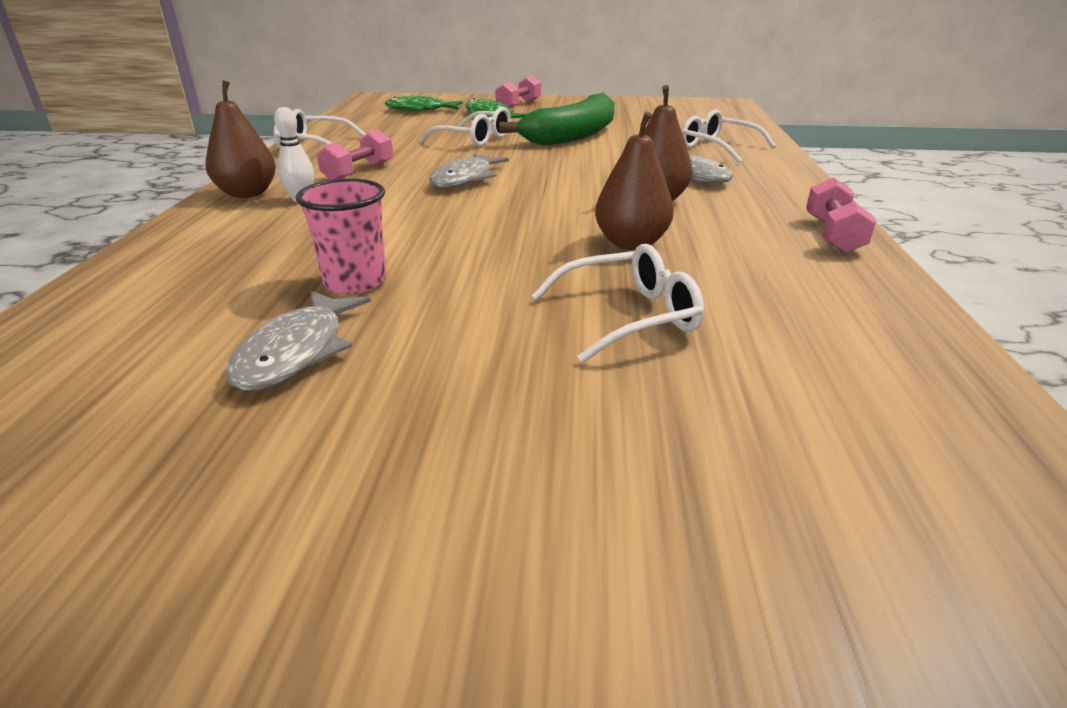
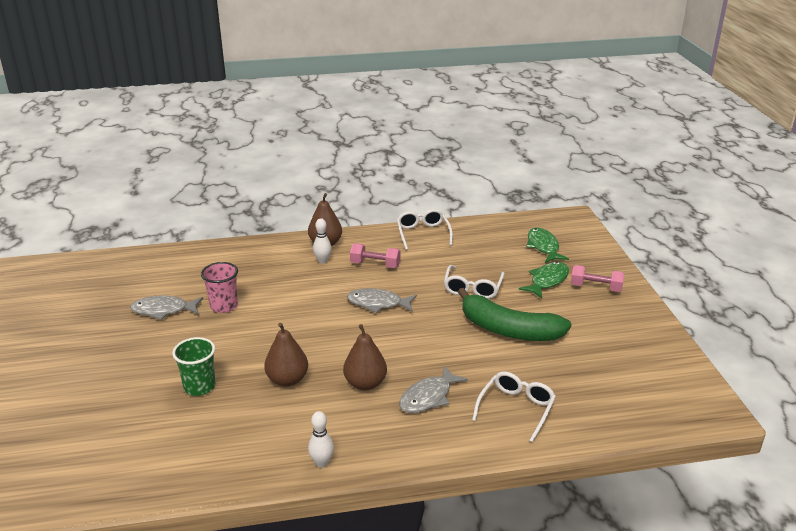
camera: 75 degrees right, 0 degrees up
(629, 316) = (199, 387): white glasses -> green cup
(832, 235) = (322, 462): pink dumbbell -> white bowling pin

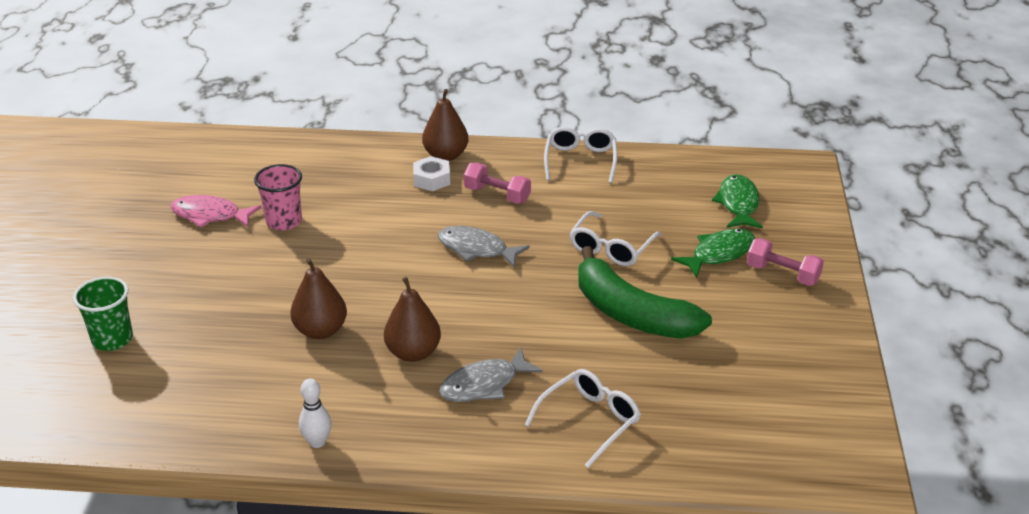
camera: 15 degrees right, 5 degrees up
(163, 310) = (210, 215): grey fish -> pink fish
(199, 387) = (214, 321): green cup -> green cup (112, 339)
(323, 261) = (431, 179): white bowling pin -> white nut

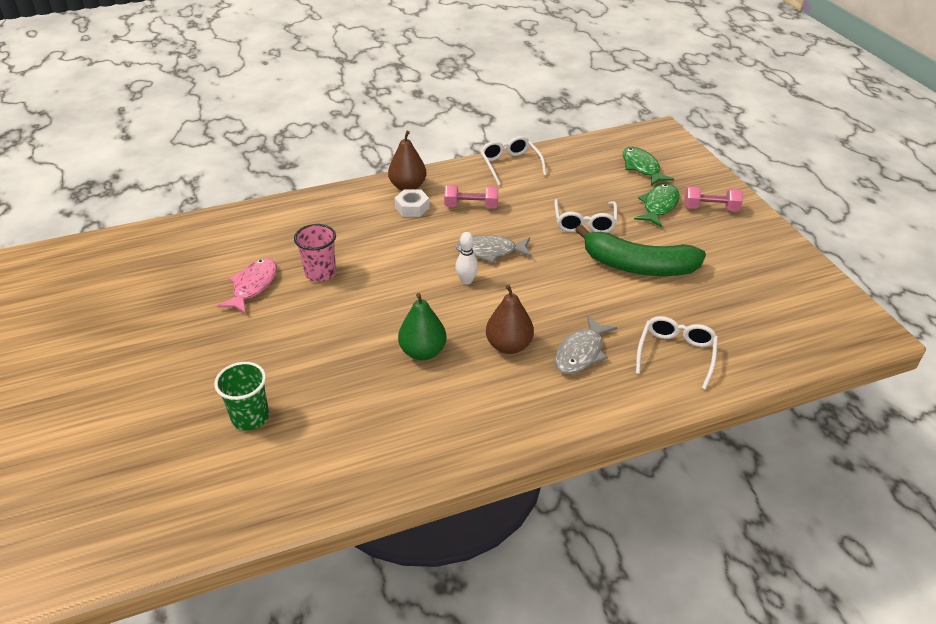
camera: 25 degrees left, 5 degrees up
(210, 215) = (253, 286): pink fish -> pink fish turned 120 degrees clockwise
(317, 442) = (494, 442): white bowling pin -> white bowling pin (466, 281)
(320, 330) = (423, 352): brown pear -> green pear

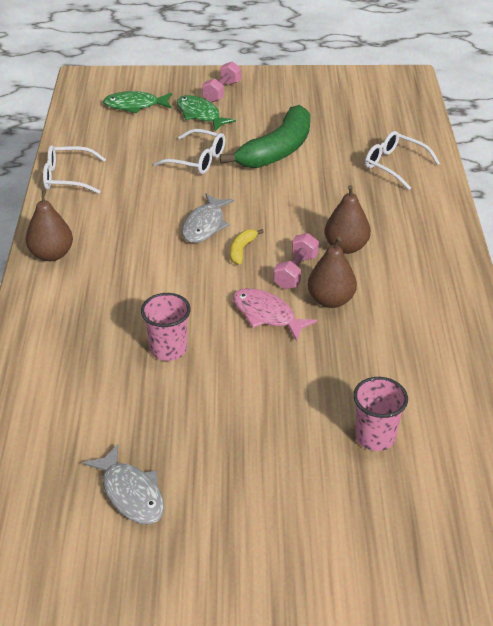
camera: 70 degrees left, 0 degrees up
(250, 417) = (375, 437): green cup -> pink cup
(253, 286) = (159, 408): pink fish -> pink fish (267, 315)
(412, 207) = (94, 259): white nut -> none
(423, 352) = (330, 300): green pear -> brown pear
(466, 281) = (241, 250): white bowling pin -> yellow banana
(471, 206) = (121, 219): pink dumbbell -> pink dumbbell (296, 271)
(581, 352) = (372, 210): grey fish -> grey fish (131, 493)

